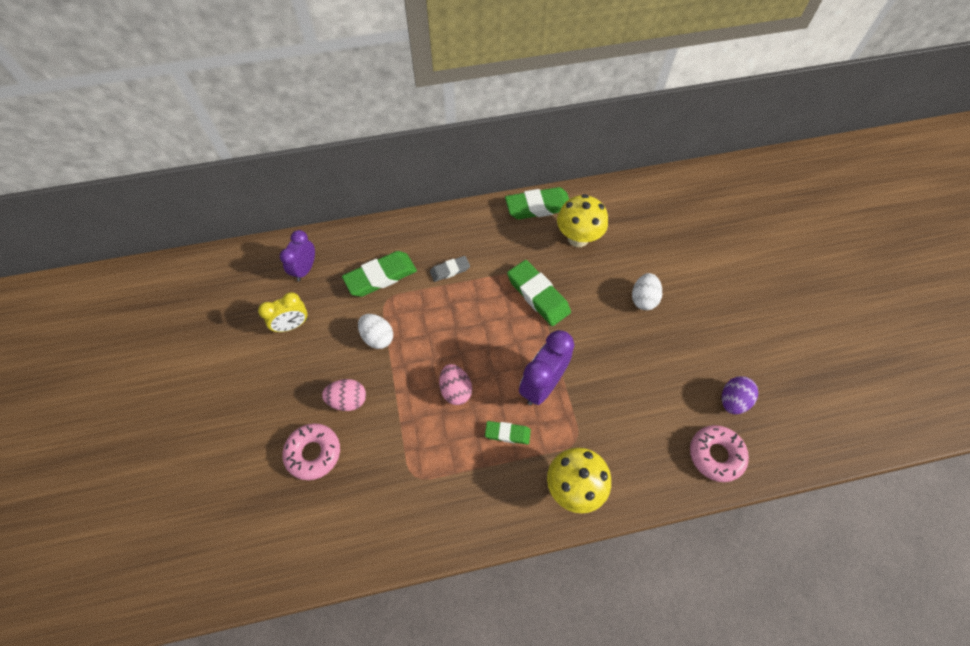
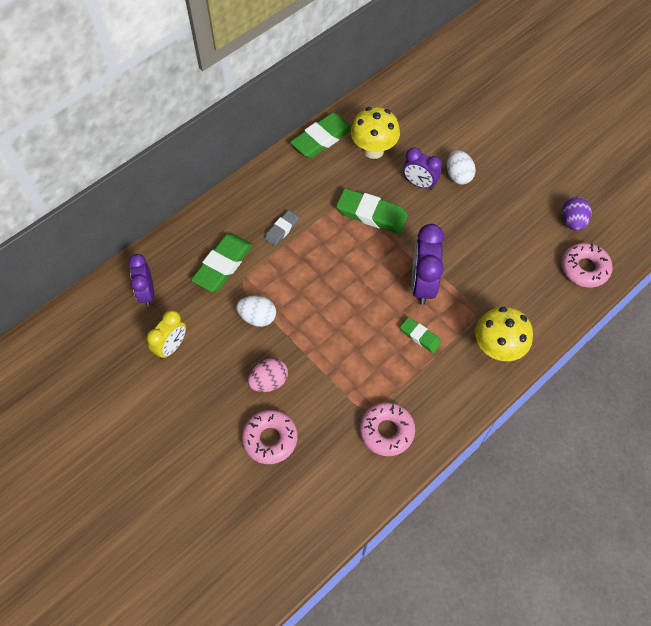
camera: 30 degrees left, 0 degrees up
(417, 507) = (386, 431): none -> pink donut
(455, 390) = (355, 325): pink egg -> none
(507, 433) = (420, 336): green eraser -> green eraser turned 60 degrees clockwise
(601, 288) = (419, 183): none -> purple clock

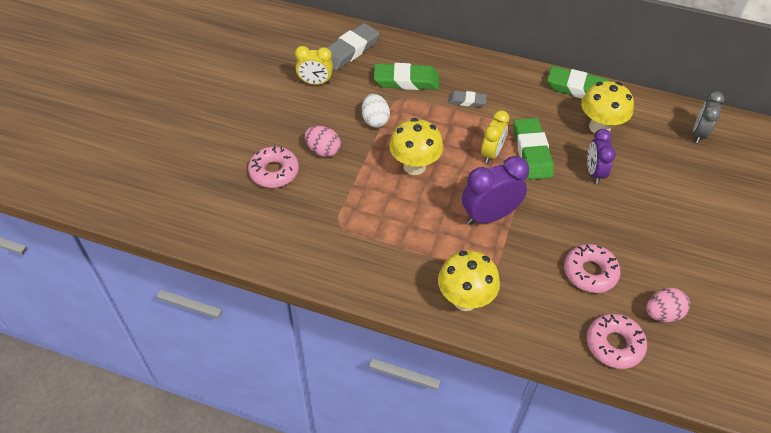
camera: 60 degrees right, 10 degrees down
(147, 293) = (350, 50): purple clock -> grey eraser
(334, 313) = (414, 166): none -> yellow mushroom
(355, 245) = (491, 153): none -> yellow clock
(386, 431) = (327, 246): pink donut -> pink donut (590, 272)
(420, 90) = (699, 134): none -> grey clock
(420, 336) = (435, 234): green eraser -> none
(458, 176) = (630, 198): white egg -> none
(572, 221) = (662, 314): purple egg -> pink egg

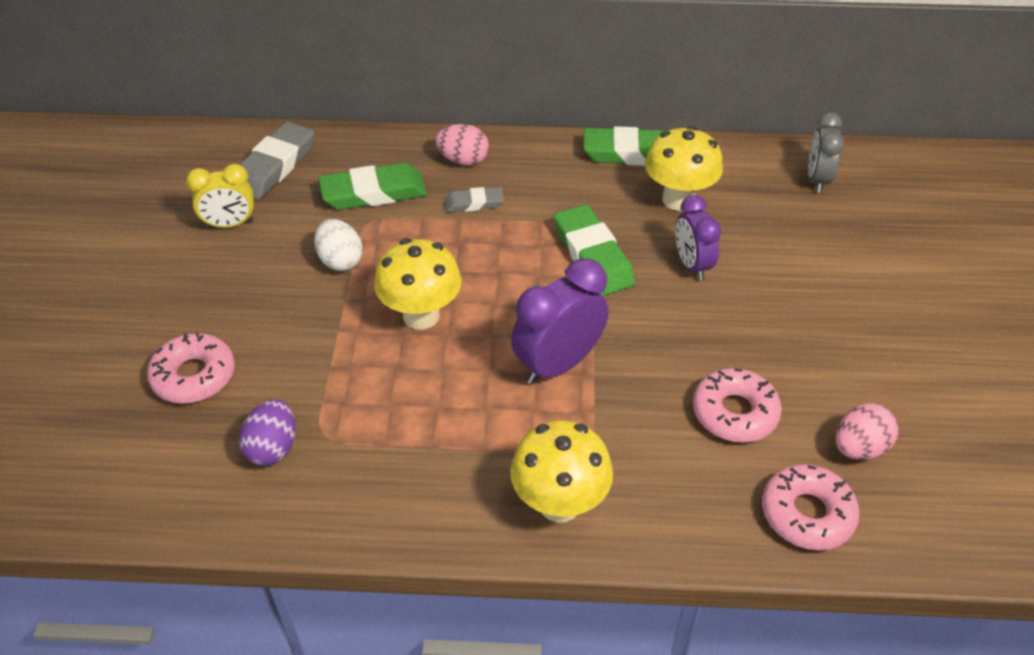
camera: 15 degrees left, 5 degrees down
(309, 225) = (273, 448): none -> purple egg
(323, 150) = (268, 324): pink egg -> pink egg (463, 160)
(491, 153) = (533, 271): yellow clock -> none

